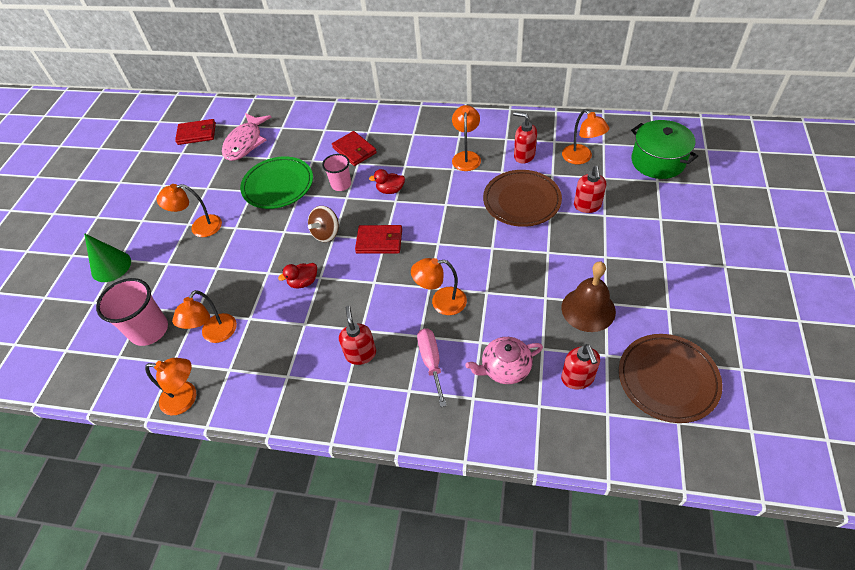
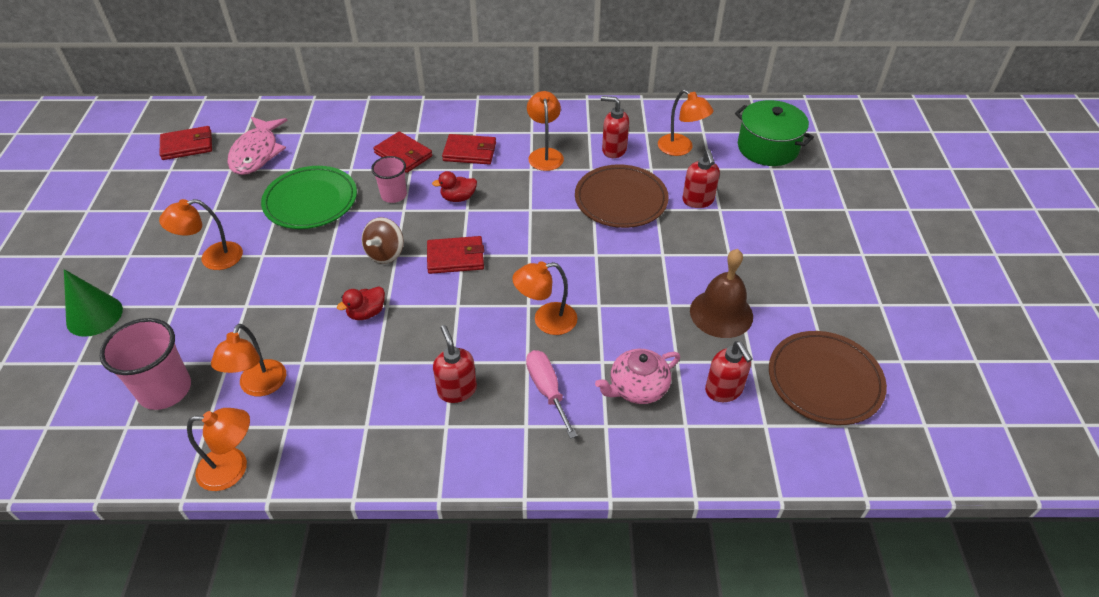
camera: 15 degrees left, 5 degrees down
(406, 151) = (470, 152): none -> red wallet

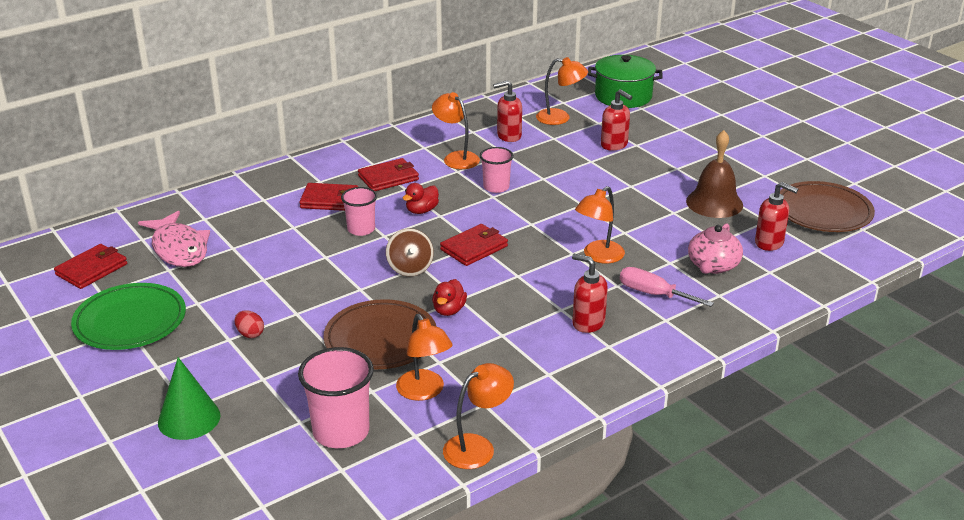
camera: 35 degrees left, 15 degrees down
(213, 258) = (250, 334): orange lamp -> red egg
(310, 201) = (287, 261): green plate -> green plate (130, 321)
(543, 201) = (496, 187): none -> pink cup
(621, 200) = (556, 165): brown plate -> brown plate (380, 339)

